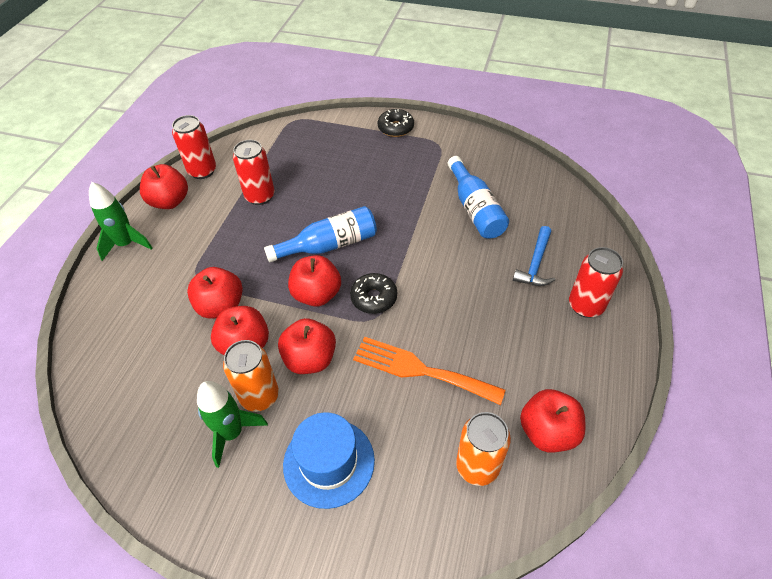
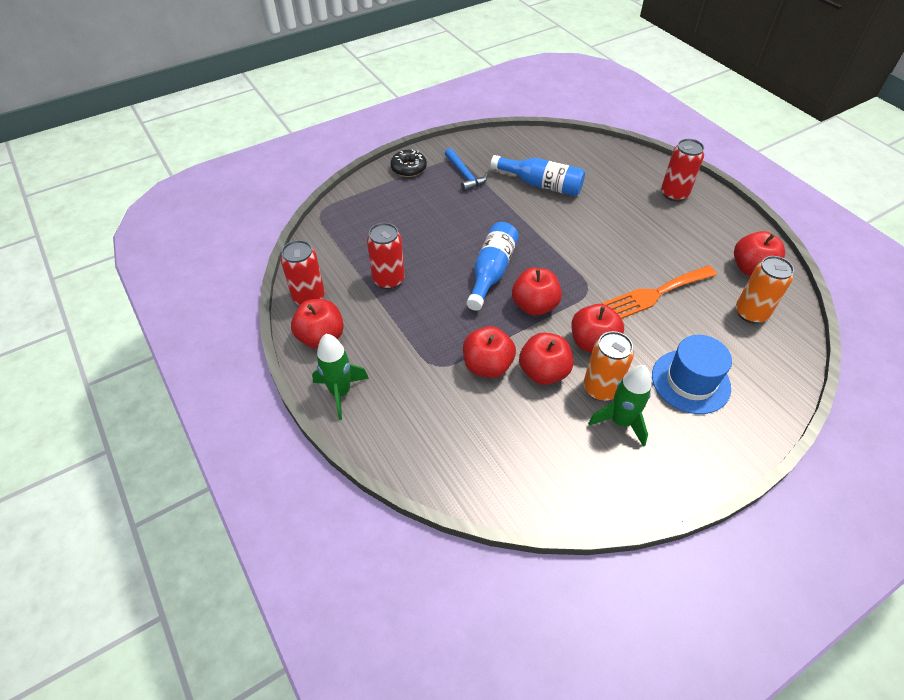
camera: 50 degrees left, 0 degrees up
(374, 298) = (569, 279): black donut -> none
(535, 264) = (619, 191): blue hammer -> blue hammer (464, 175)

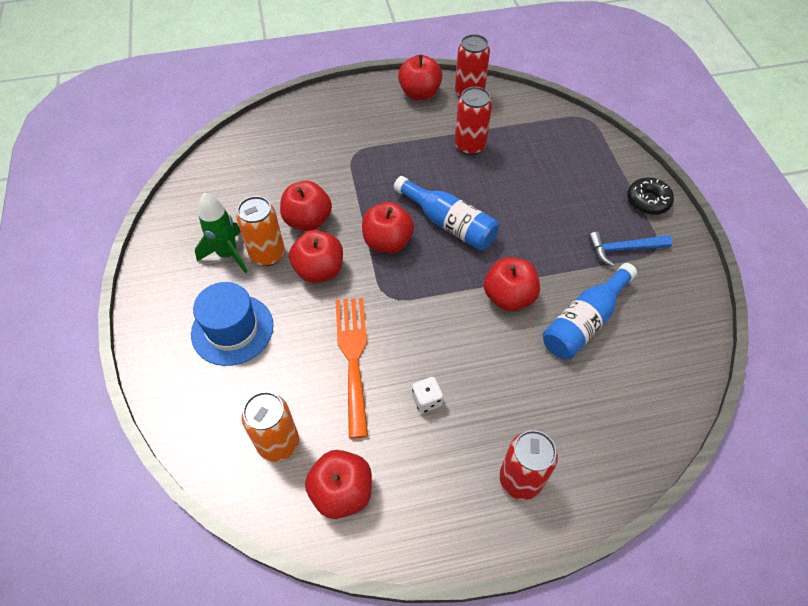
camera: 110 degrees right, 5 degrees up
(340, 392) = (358, 95): green rocket -> none
(487, 366) = (336, 185): red apple -> red apple (508, 297)
(657, 246) = (426, 400): none -> white dice

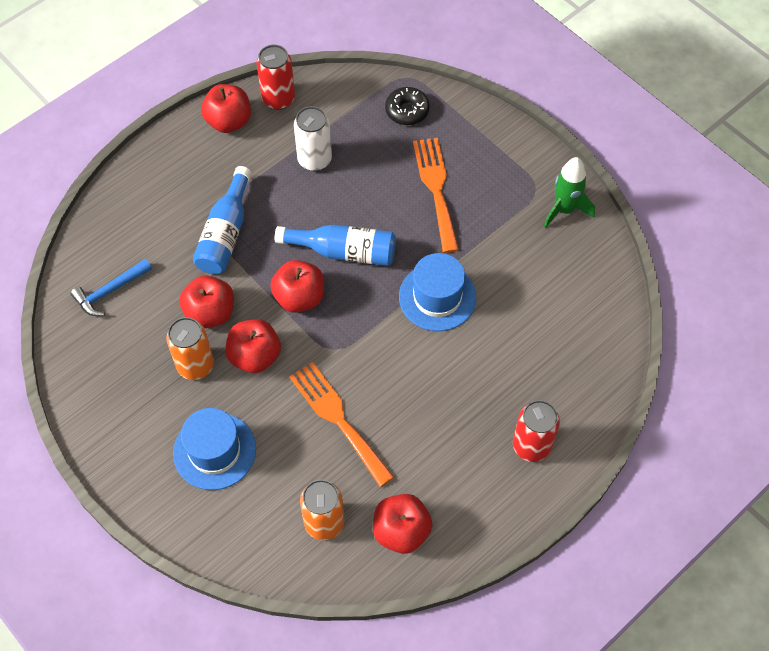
camera: 30 degrees left, 5 degrees up
(227, 254) = (157, 384): green rocket -> green rocket (564, 209)
(426, 400) = (422, 422): white dice -> none
(470, 146) = (314, 160): red can -> white can
(508, 297) = (437, 297): red apple -> blue hat
(561, 210) = (436, 189): none -> orange fork
(584, 321) = (511, 287): blue bottle -> blue bottle (226, 233)
(623, 249) = (509, 202): blue hammer -> blue hammer (110, 291)
(648, 201) = (506, 143): black donut -> black donut (407, 111)

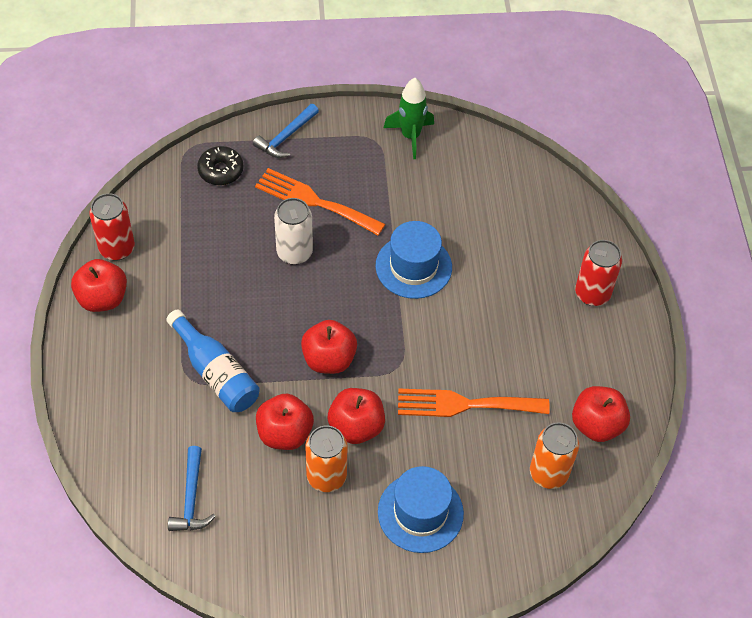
camera: 55 degrees left, 5 degrees down
(314, 160) = (205, 263): white can -> white can (294, 253)
(343, 251) = (313, 301): blue bottle -> none
(479, 129) = (286, 137): none -> blue hammer

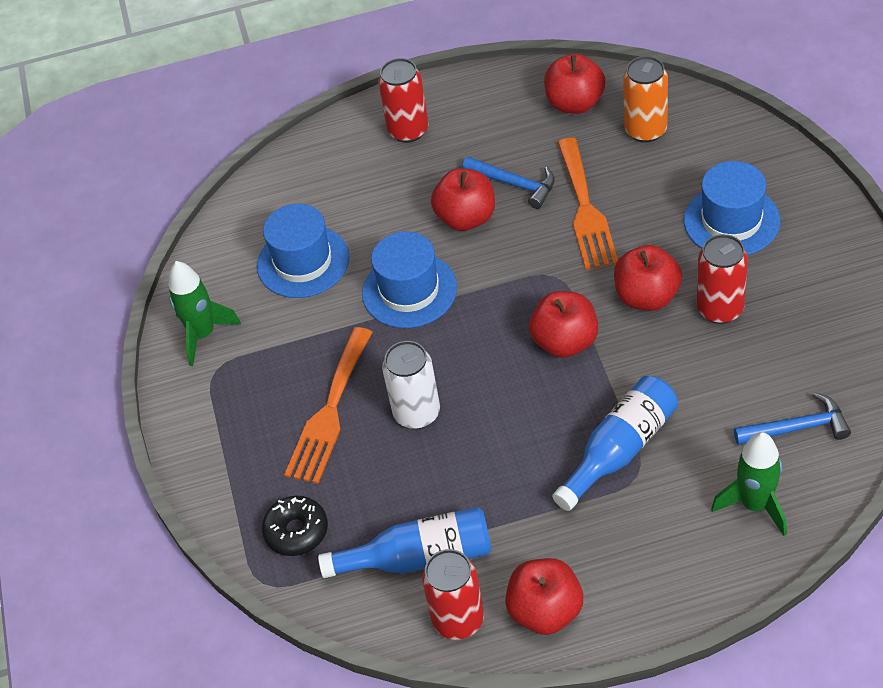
camera: 90 degrees left, 5 degrees down
(135, 448) = (755, 505): none -> green rocket
(173, 234) = (418, 557): none -> blue bottle
(285, 433) = (679, 360): red apple -> red apple (466, 218)
(286, 137) = (224, 470): blue hammer -> blue hammer (515, 184)
(326, 476) = (720, 309): orange can -> red can
(464, 203) = (303, 262): none -> blue hat

